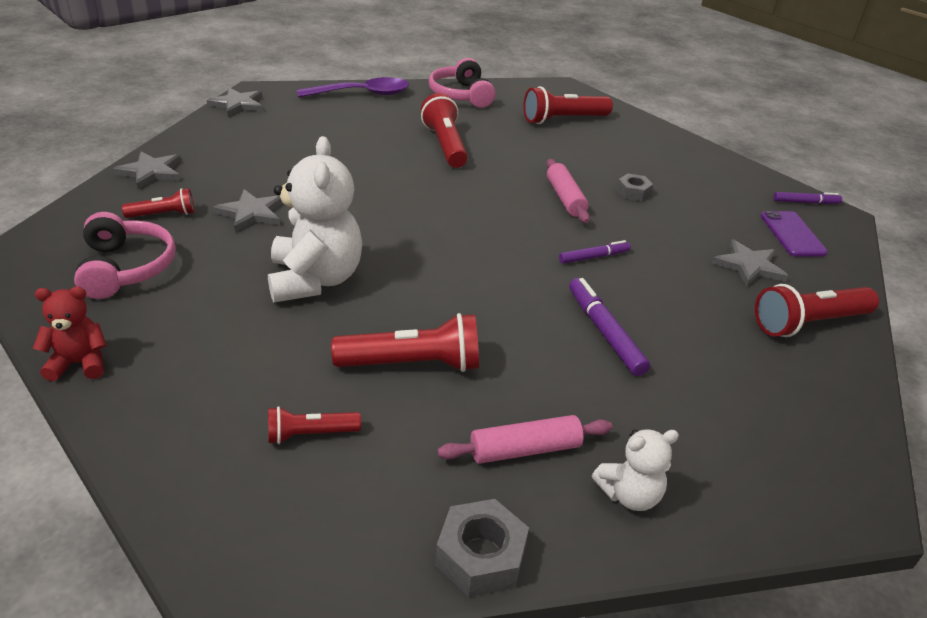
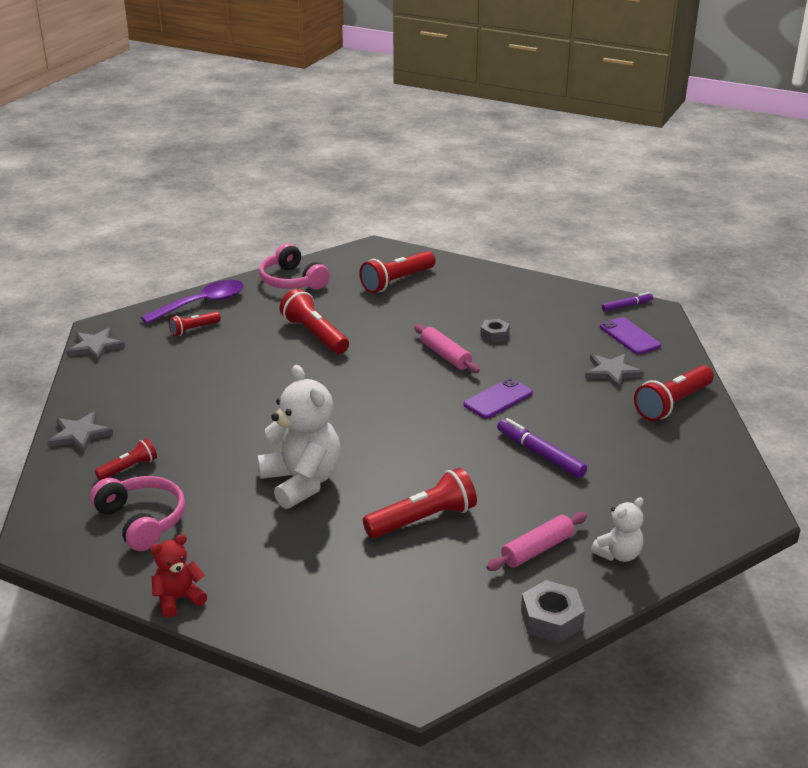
camera: 20 degrees left, 5 degrees down
(251, 213) = (202, 444): grey star -> none
(310, 434) = (389, 588): red flashlight -> red flashlight (194, 329)
(594, 257) = (498, 399): purple marker -> purple phone

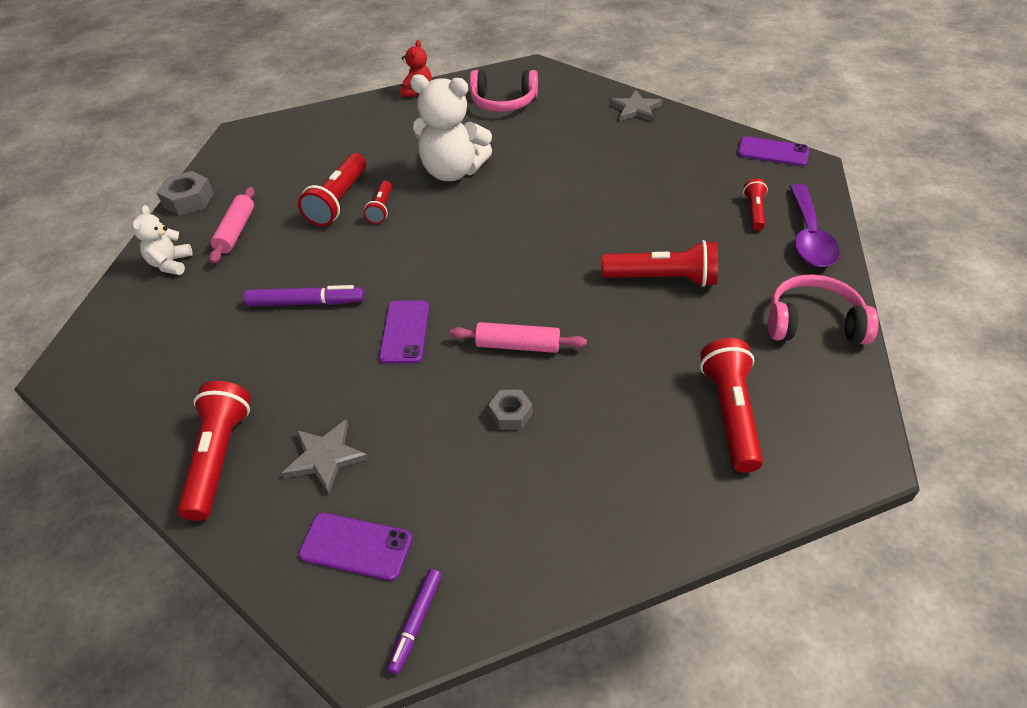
camera: 135 degrees right, 15 degrees up
(95, 347) = (773, 152): grey star -> purple phone
(129, 468) = (567, 114): red flashlight -> red flashlight (381, 209)

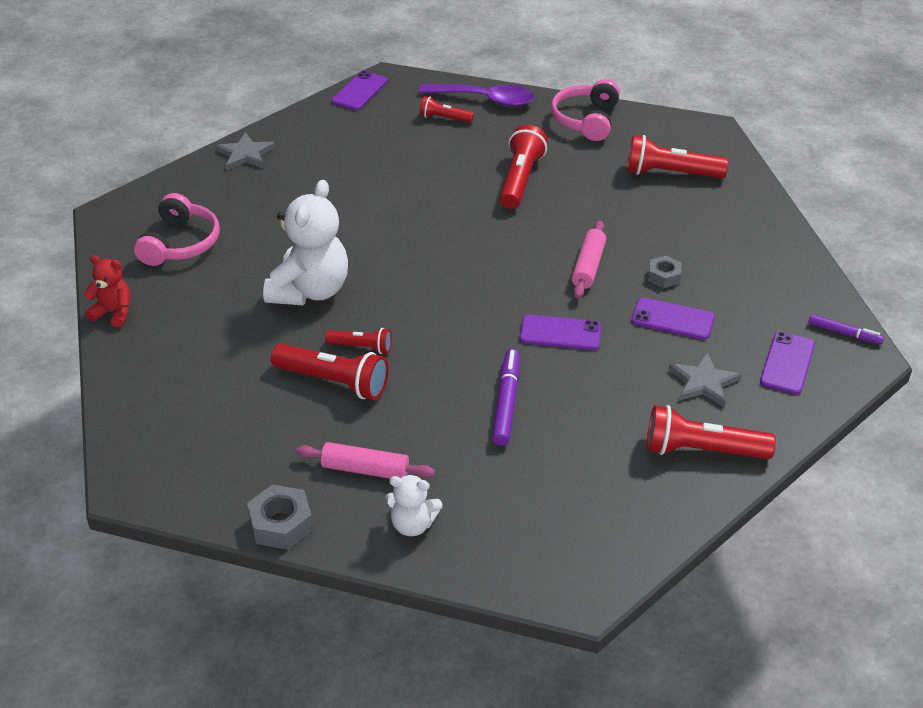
camera: 85 degrees left, 5 degrees down
(433, 425) = (672, 319): none -> purple phone

